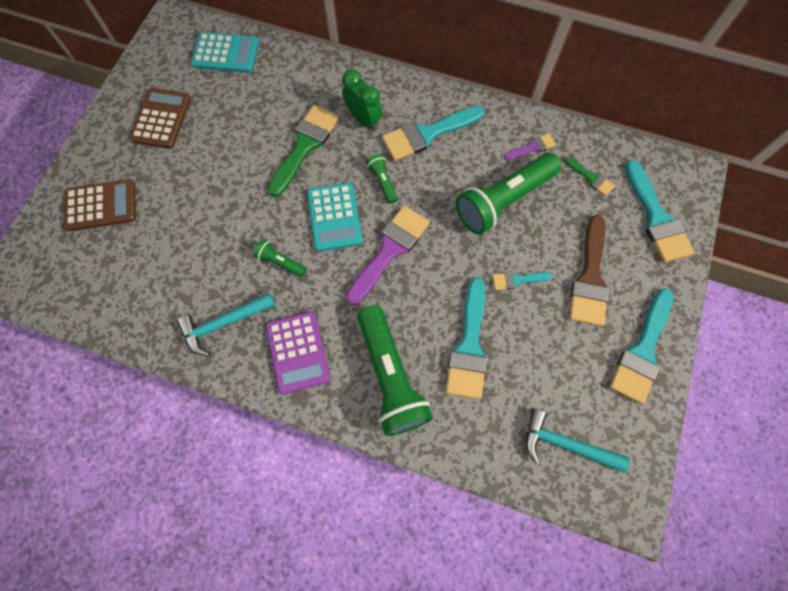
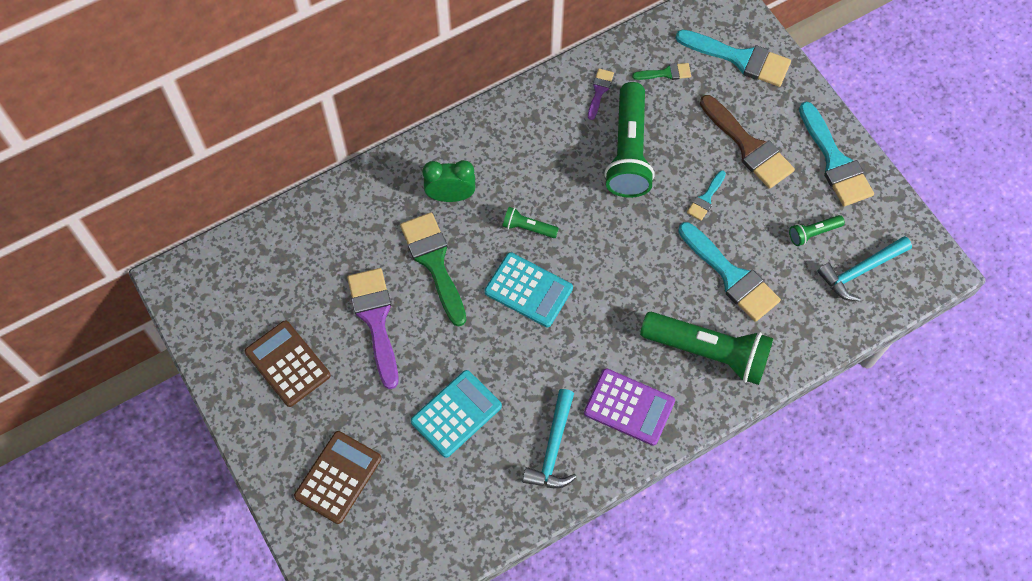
camera: 50 degrees left, 5 degrees down
(226, 53) = (264, 258): turquoise calculator -> turquoise calculator (456, 414)
(281, 262) = (534, 363): green flashlight -> green flashlight (813, 233)
(390, 250) = (598, 270): purple brush -> purple brush (375, 319)
(427, 134) = (513, 158): turquoise brush -> none

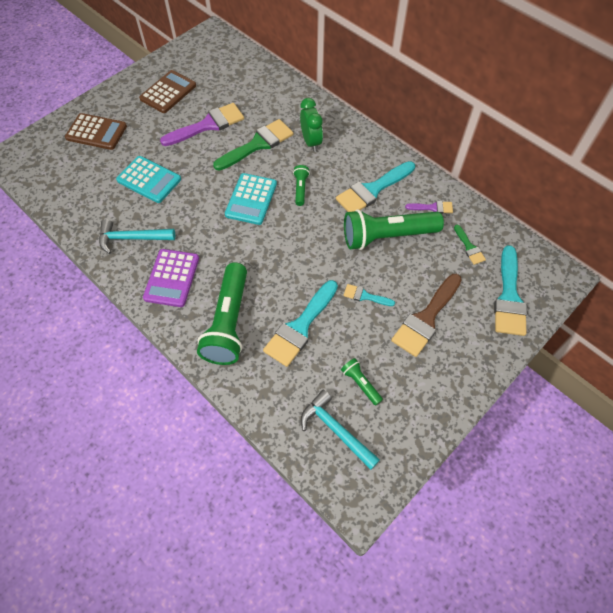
camera: 75 degrees right, 5 degrees down
(835, 161) = (439, 390): turquoise brush -> turquoise brush (372, 190)

